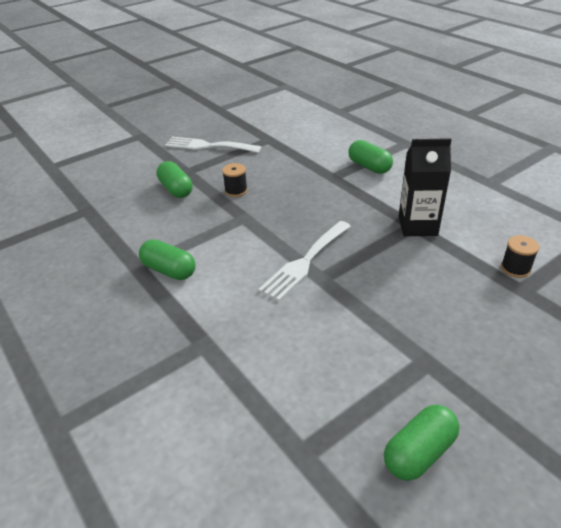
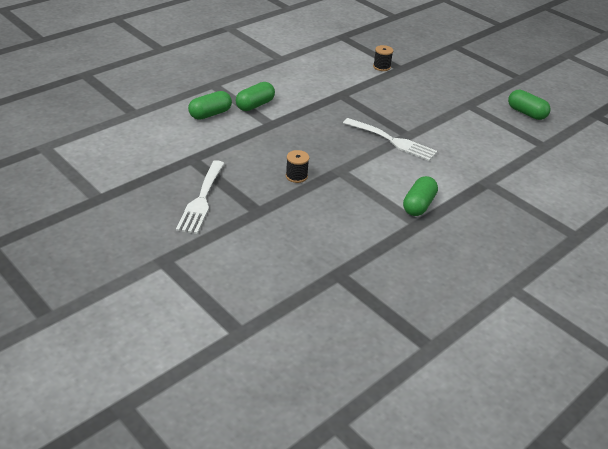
camera: 100 degrees left, 0 degrees up
(176, 189) = (295, 214): green capsule -> green capsule (210, 114)
(417, 226) = (341, 93): black carton -> none

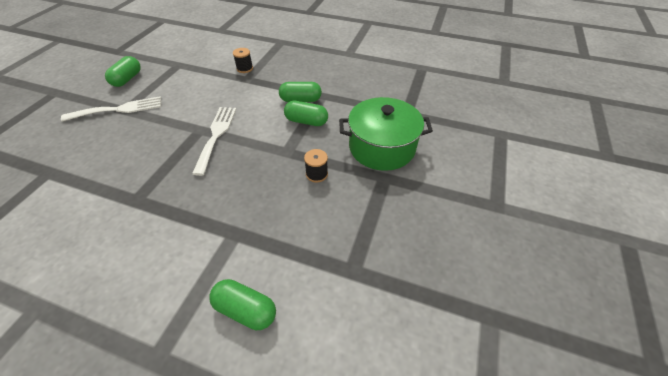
camera: 115 degrees left, 10 degrees up
(201, 200) = (407, 223): white fork -> white fork (119, 109)
(255, 105) = (198, 270): green capsule -> green capsule (306, 121)
(297, 227) = (381, 147): none -> green pot
(381, 67) = (47, 189): black spool -> black spool (245, 68)

